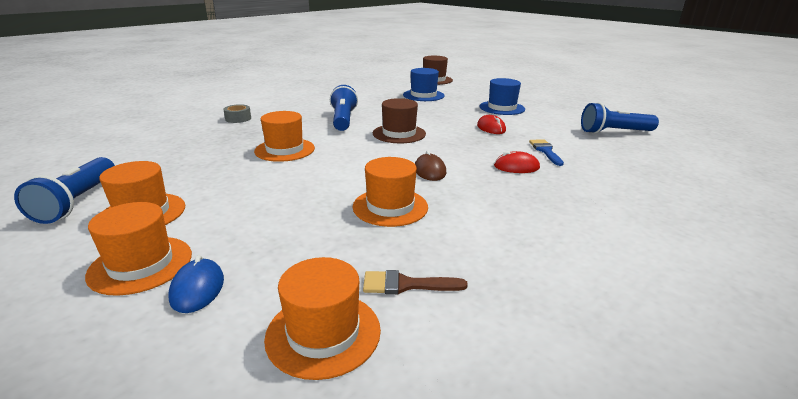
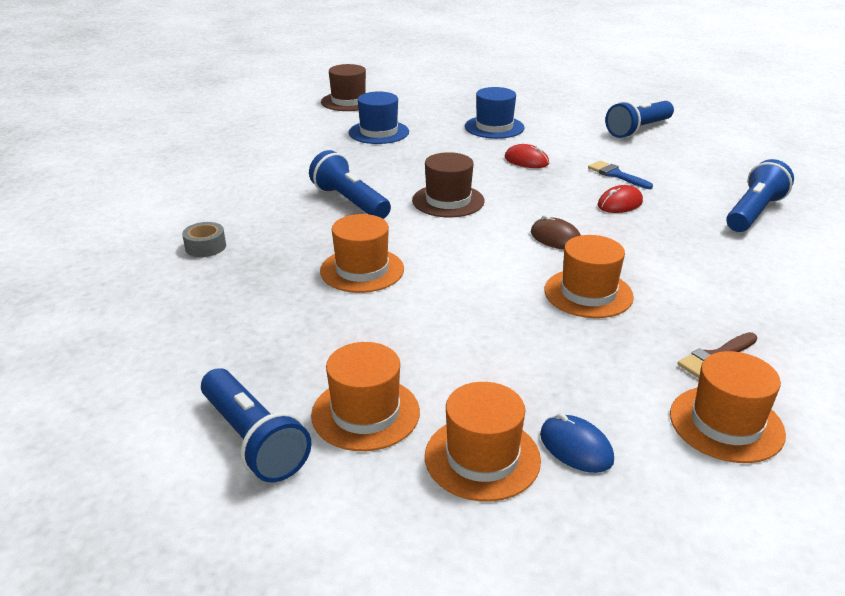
camera: 35 degrees left, 5 degrees up
(630, 205) = (753, 212): none -> blue flashlight

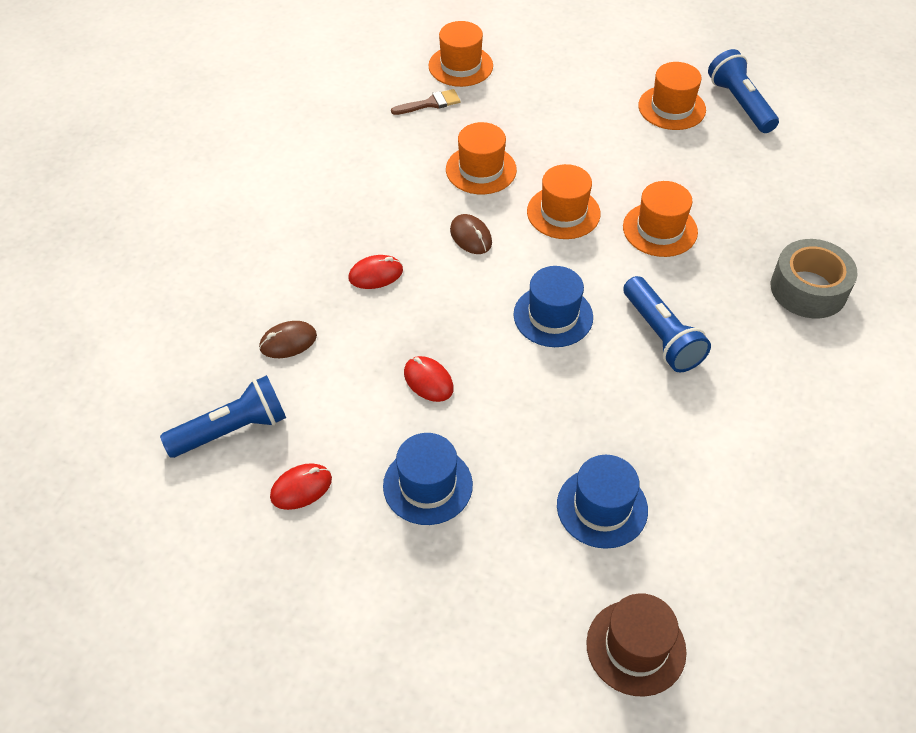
camera: 165 degrees left, 20 degrees up
(205, 247) = (808, 289): grey tape -> grey tape, size x1.93
(448, 201) = (553, 316): brown hat -> blue hat
(482, 458) = (609, 73): orange hat -> orange hat (563, 212)
(571, 118) = (301, 488): none -> red mouse
(576, 447) = (554, 69): blue mouse -> none
(616, 175) = (342, 327): blue brush -> none
(648, 164) = (288, 342): none -> brown mouse
(753, 212) = (257, 234): blue flashlight -> none

